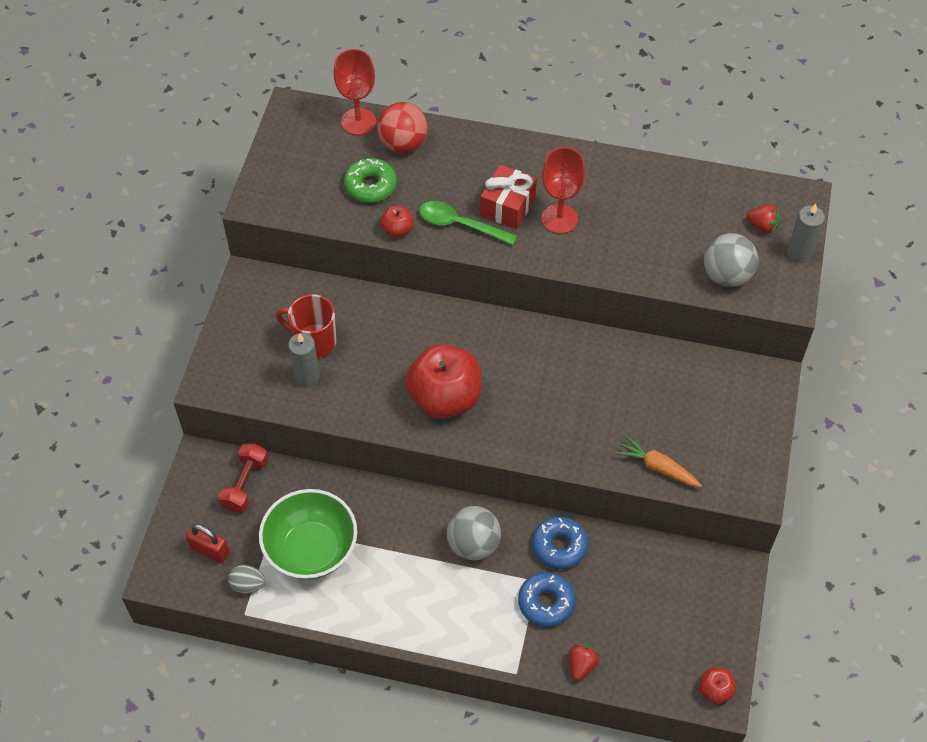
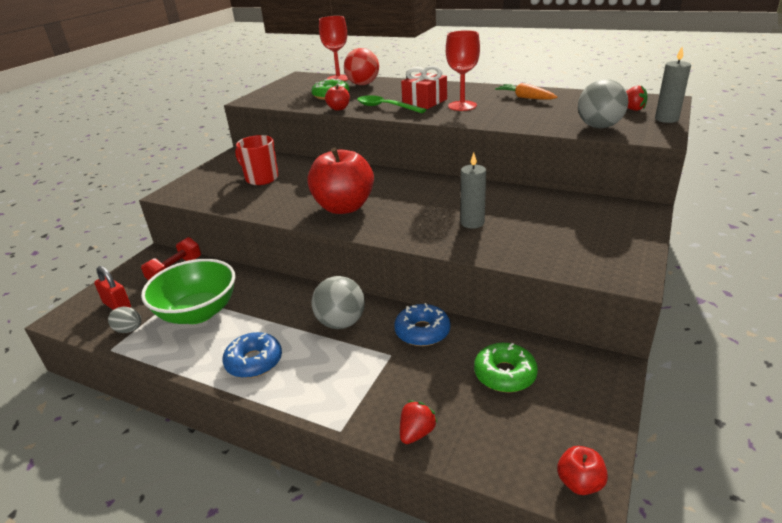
camera: 15 degrees right, 25 degrees down
(307, 377) = (244, 193): grey candle -> grey candle (472, 223)
(546, 602) = (395, 373): blue donut -> blue donut (254, 361)
(646, 590) = (505, 374): none -> green donut
(657, 467) = (525, 254): orange carrot -> orange carrot (525, 98)

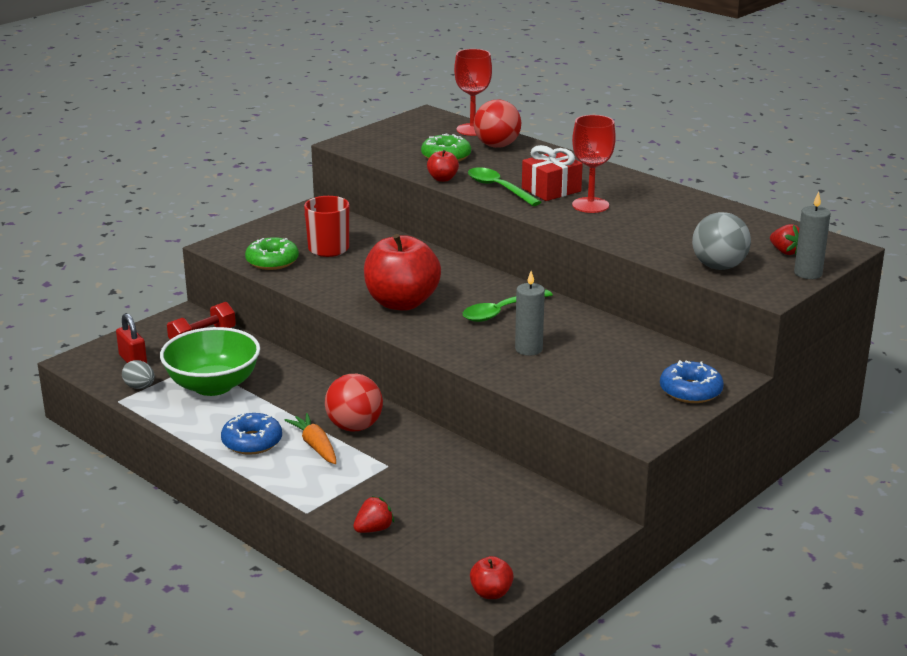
camera: 15 degrees right, 5 degrees down
(341, 323) = (354, 427): grey ball -> red ball
(422, 331) = (432, 453): blue donut -> blue donut (690, 391)
(427, 198) = (501, 312): none -> green spoon
(505, 374) = (488, 506): green donut -> green donut (272, 261)
(525, 98) = (677, 209): orange carrot -> orange carrot (315, 446)

